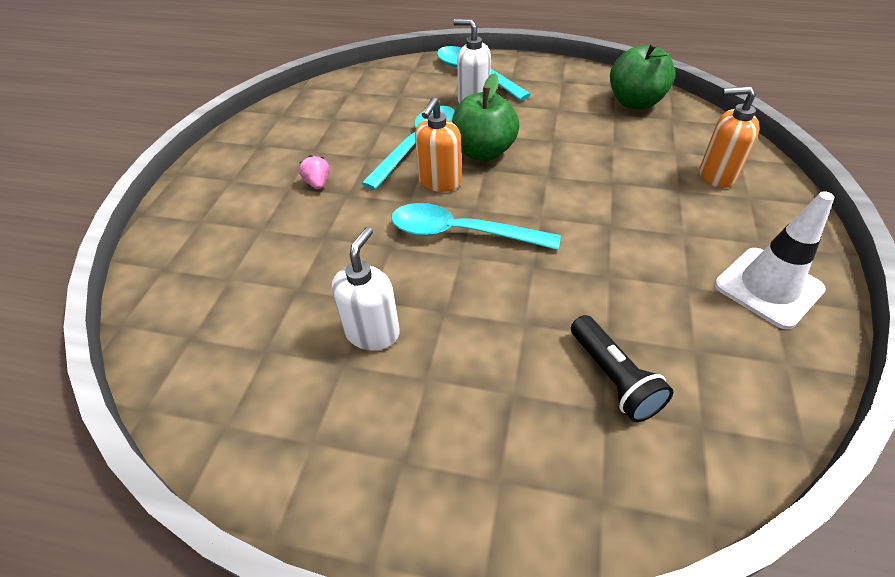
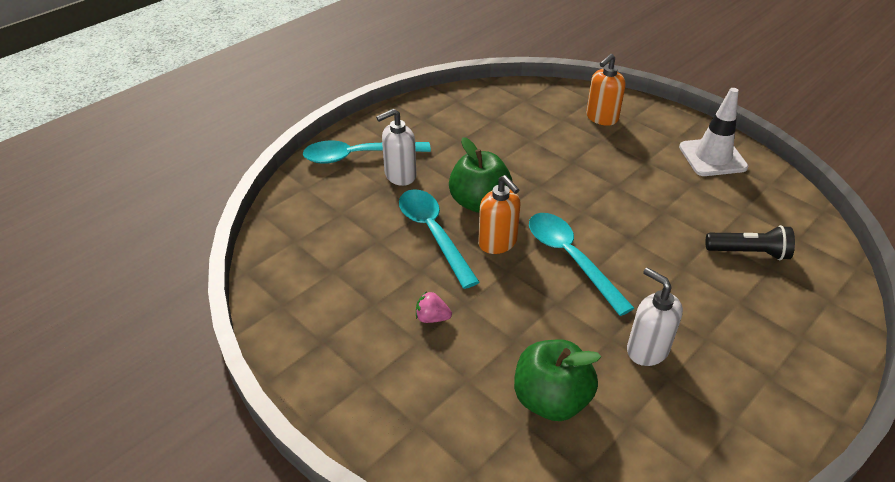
camera: 60 degrees left, 5 degrees down
(461, 233) = (570, 258): turquoise spoon -> turquoise spoon turned 105 degrees clockwise
(635, 102) = (489, 103): green apple -> green apple (551, 399)

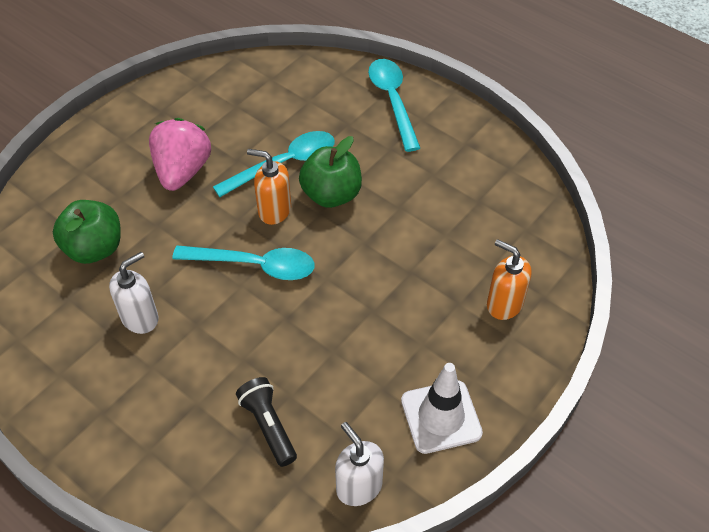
camera: 85 degrees right, 10 degrees up
(400, 175) = (366, 134): white soap dispenser -> white soap dispenser (358, 486)
(432, 318) = (182, 171): pink strawberry -> pink strawberry, size x2.35
(498, 243) = (274, 210): orange soap dispenser -> orange soap dispenser turned 60 degrees clockwise
(570, 258) = (255, 265): turquoise spoon -> turquoise spoon turned 45 degrees clockwise
(749, 252) = (268, 426): black flashlight -> black flashlight turned 150 degrees clockwise

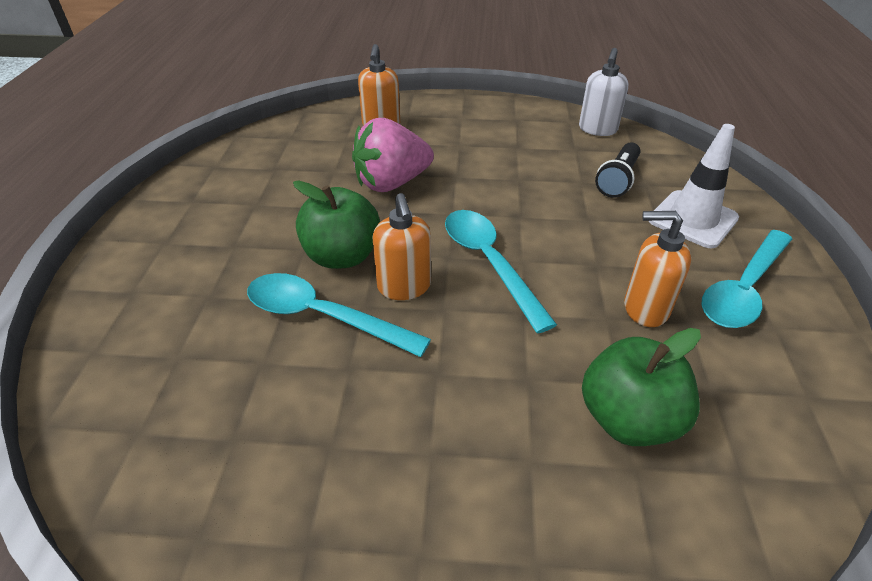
camera: 125 degrees left, 10 degrees down
(140, 318) = (645, 308): white soap dispenser -> orange soap dispenser
(182, 171) = (418, 414): pink strawberry -> pink strawberry (391, 183)
(392, 101) = (139, 277): turquoise spoon -> turquoise spoon (743, 289)
(441, 417) = (506, 119): white traffic cone -> white traffic cone (693, 219)

